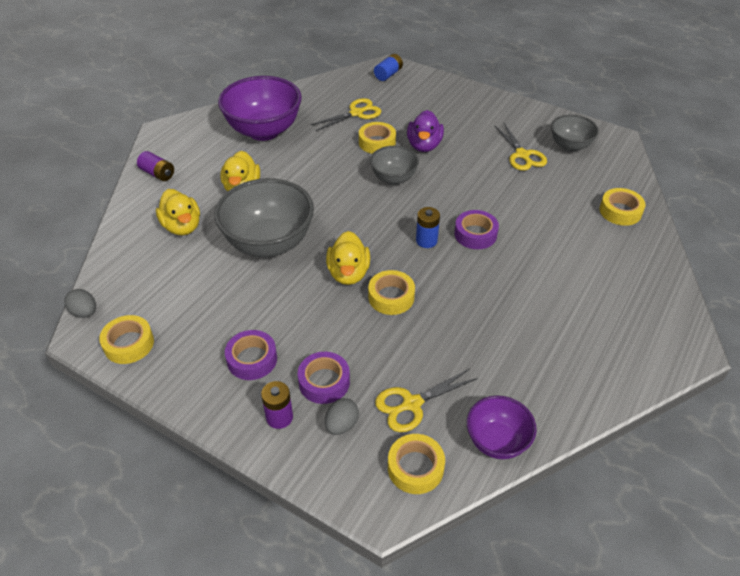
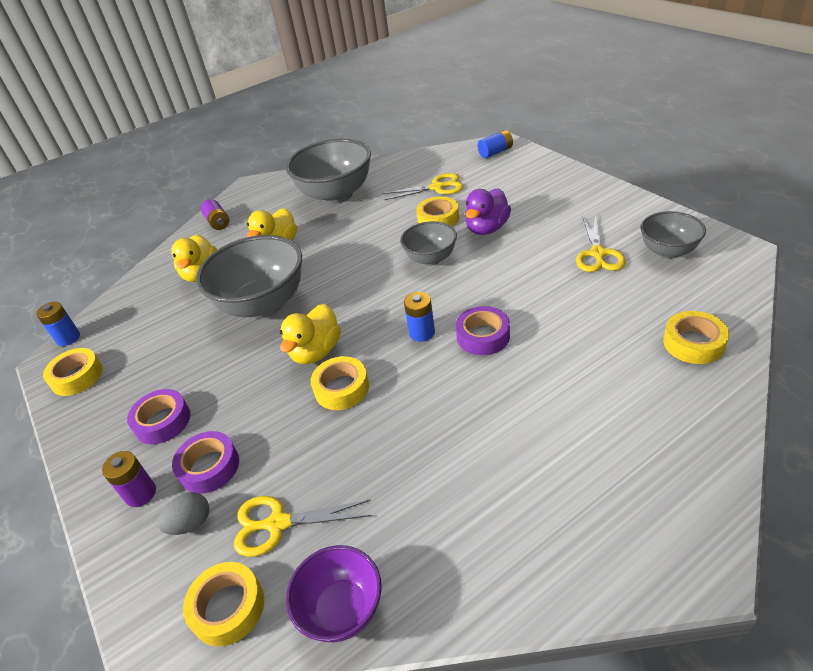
camera: 30 degrees right, 5 degrees down
(84, 312) = (68, 338): grey egg -> blue battery
(264, 131) = (336, 195): purple bowl -> grey bowl

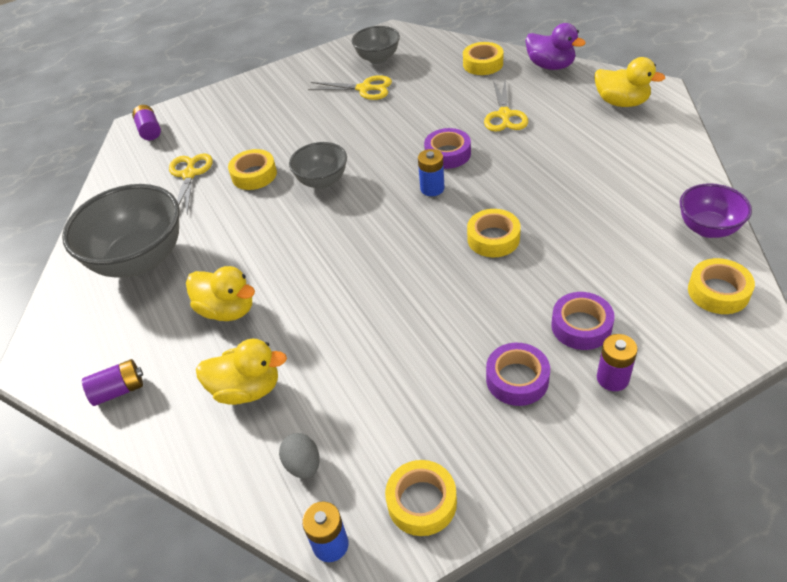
camera: 85 degrees left, 5 degrees up
(191, 523) = (644, 330): grey egg -> grey egg (303, 465)
(263, 304) = (343, 312): grey bowl -> none
(278, 523) = (640, 269): yellow scissors -> yellow scissors (504, 115)
(316, 352) = (438, 260): yellow duck -> yellow duck (621, 102)
(487, 228) = (291, 144): purple duck -> purple duck (550, 66)
(495, 152) = (149, 130): blue battery -> purple battery

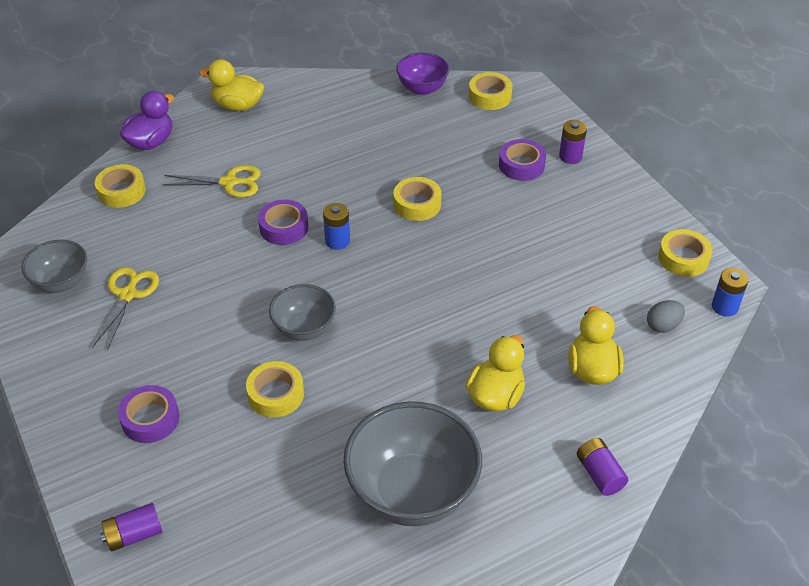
camera: 95 degrees left, 0 degrees up
(189, 174) = (257, 465): yellow scissors -> none
(517, 379) = (573, 203): purple tape -> purple tape (150, 419)
(621, 102) = (237, 105): yellow duck -> yellow duck turned 105 degrees counterclockwise

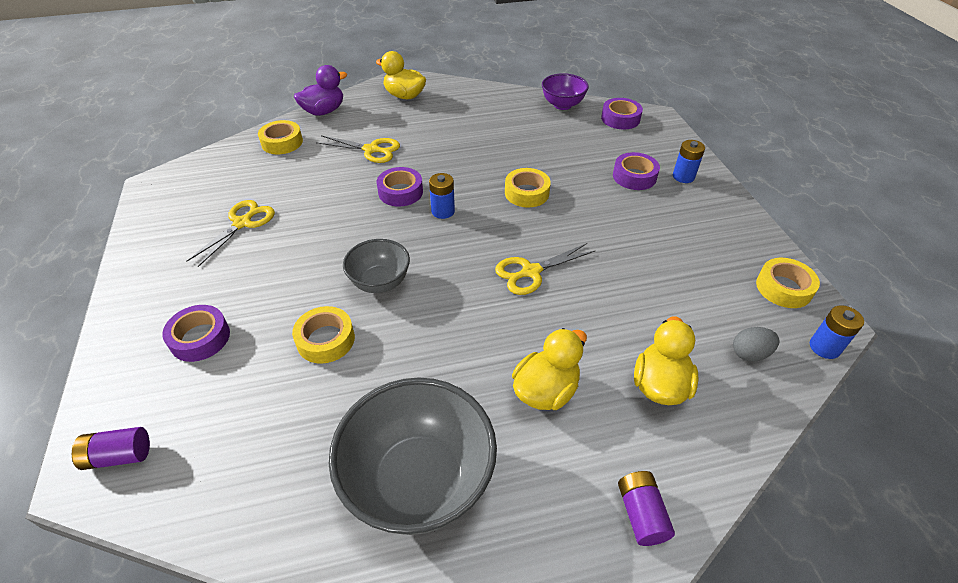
camera: 15 degrees right, 0 degrees up
(61, 282) = (195, 203): grey bowl -> none
(448, 288) = (531, 272): none -> yellow scissors
(490, 96) = (620, 119): yellow tape -> purple tape
(570, 156) = (683, 176): purple battery -> blue battery

